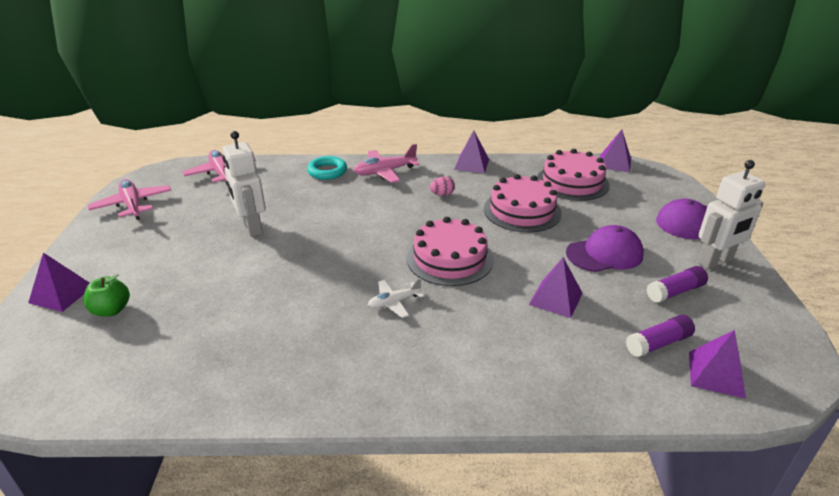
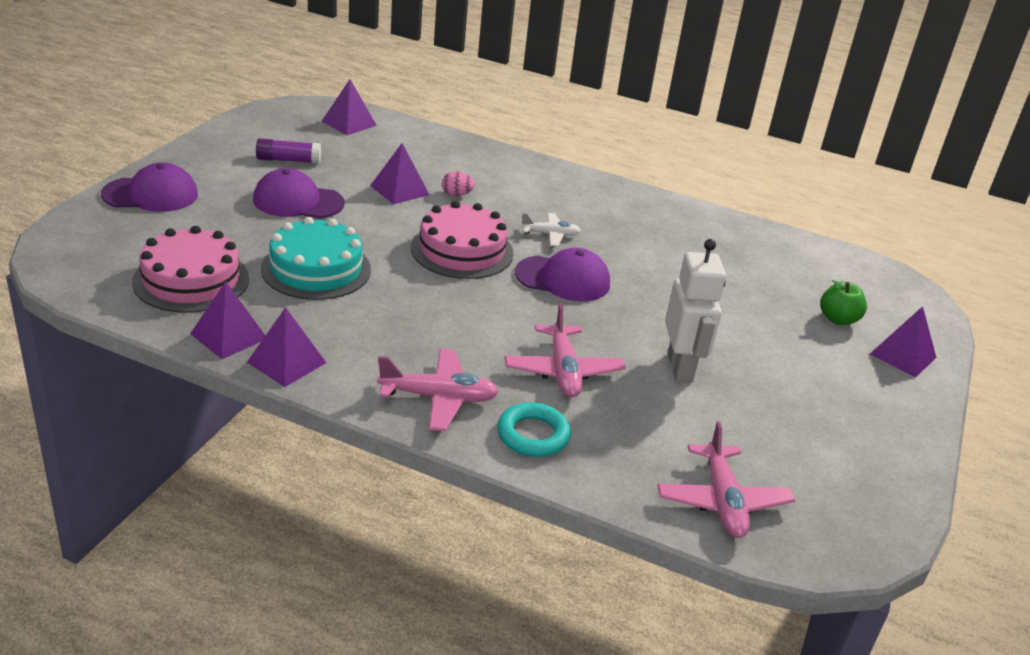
camera: 160 degrees left, 0 degrees up
(133, 205) = (866, 474): pink plane -> pink plane (563, 371)
(359, 263) = (563, 279): none -> purple cap
(442, 195) = (391, 326): pink egg -> pink egg (456, 194)
(522, 211) = (316, 269): pink cake -> turquoise cake
(614, 163) = (77, 285): purple pyramid -> purple pyramid (229, 336)
(658, 343) = (361, 145): purple glue stick -> none
(715, 261) = (207, 163): white robot -> none

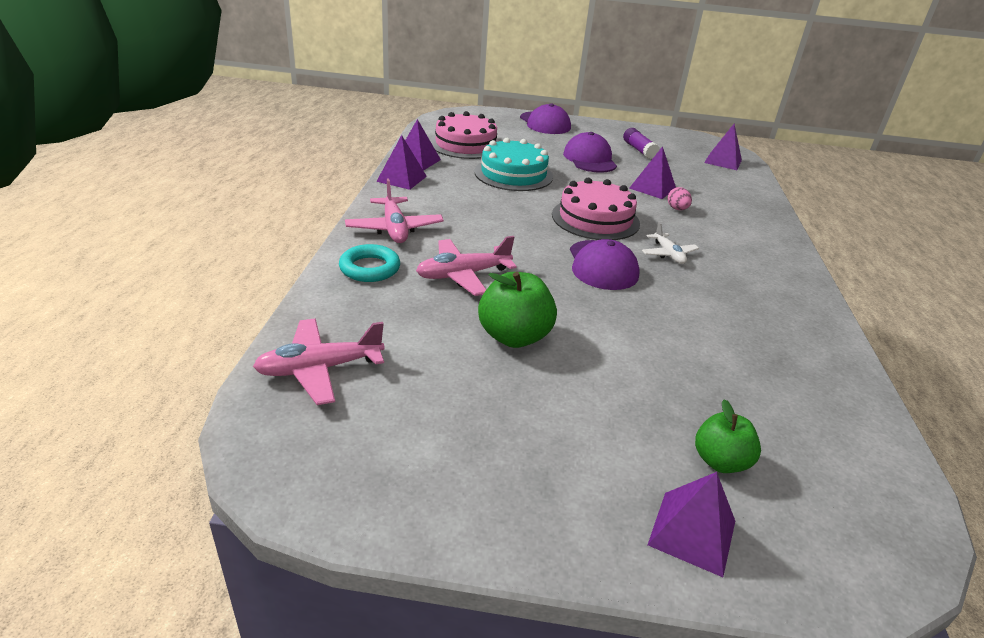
camera: 75 degrees right, 0 degrees up
(680, 368) = (514, 337): white robot -> green apple

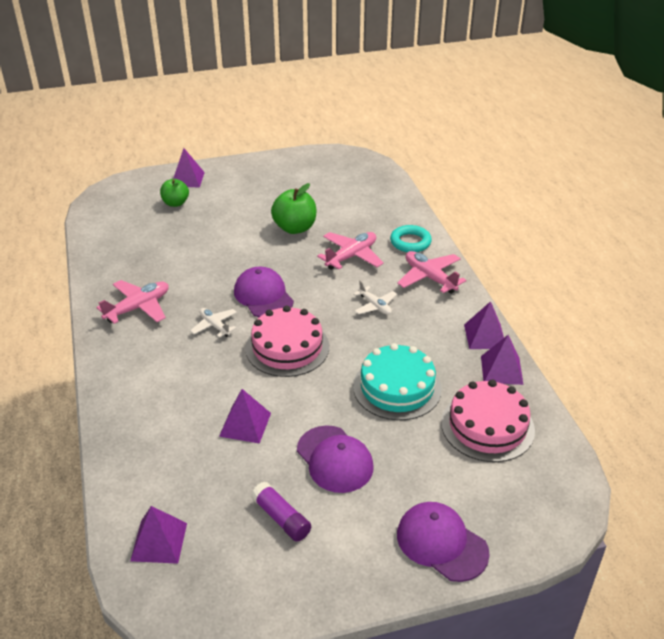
camera: 160 degrees right, 5 degrees up
(320, 369) = (374, 187): pink plane -> pink plane (138, 308)
(481, 223) = (375, 306): none -> white plane
(677, 209) = (213, 394): pink egg -> none

